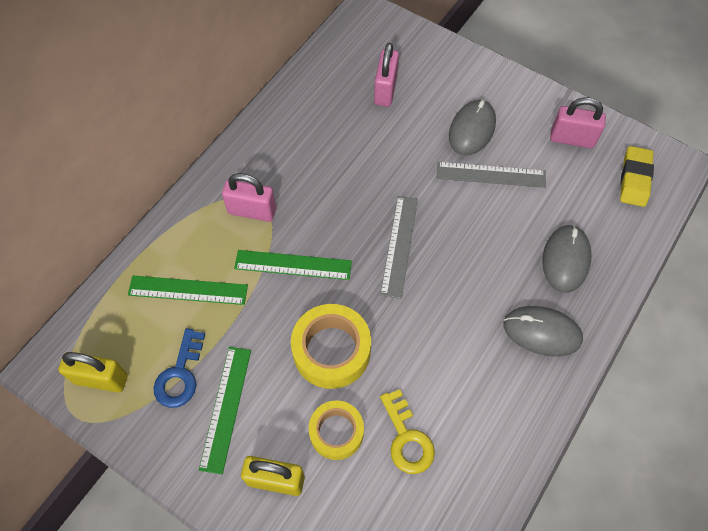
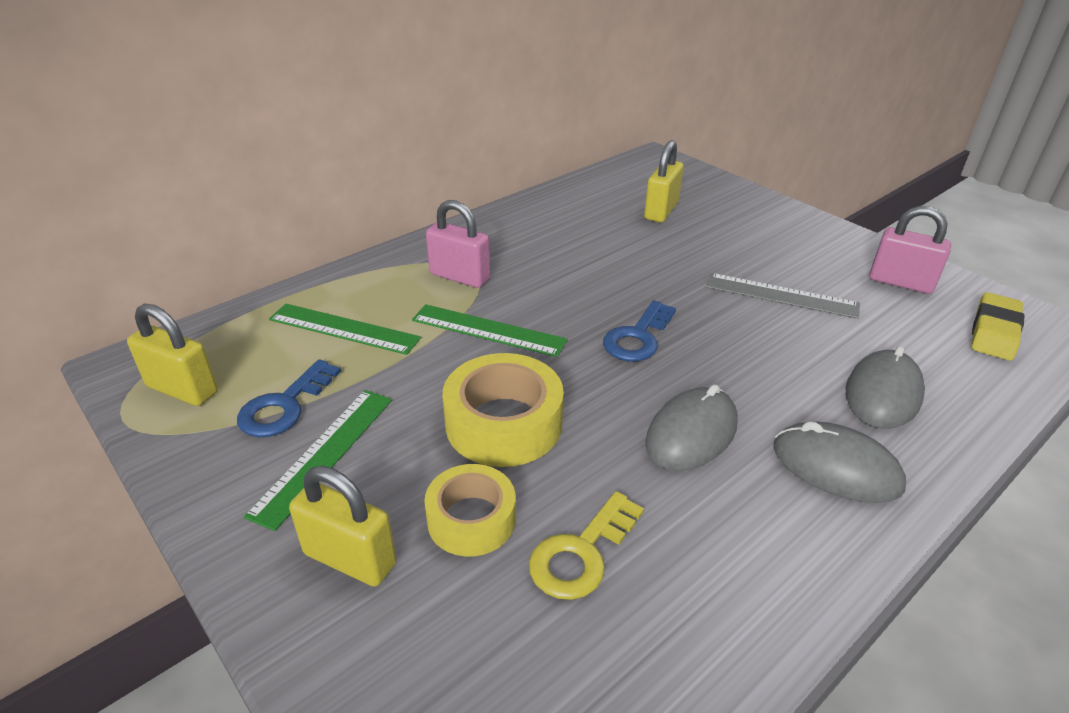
camera: 15 degrees right, 25 degrees down
(385, 90) = (661, 211): pink padlock -> yellow padlock
(399, 245) = (637, 337): grey ruler -> blue key
(407, 438) = (581, 553): yellow key -> yellow key turned 45 degrees clockwise
(472, 129) = (763, 255): grey mouse -> grey mouse (691, 433)

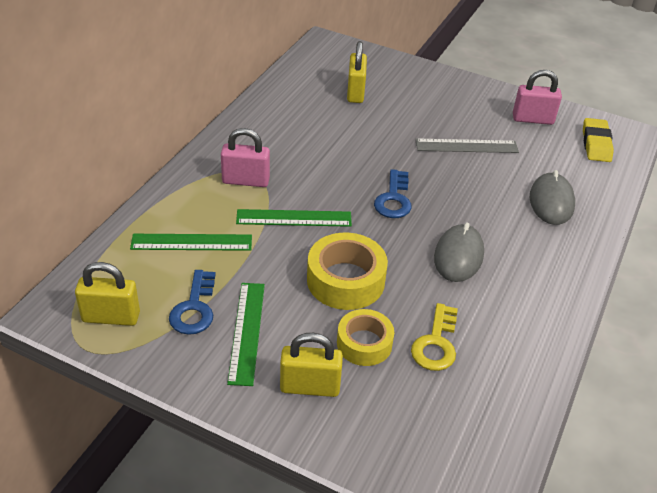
camera: 25 degrees left, 5 degrees up
(836, 467) = (544, 255): grey mouse -> none

